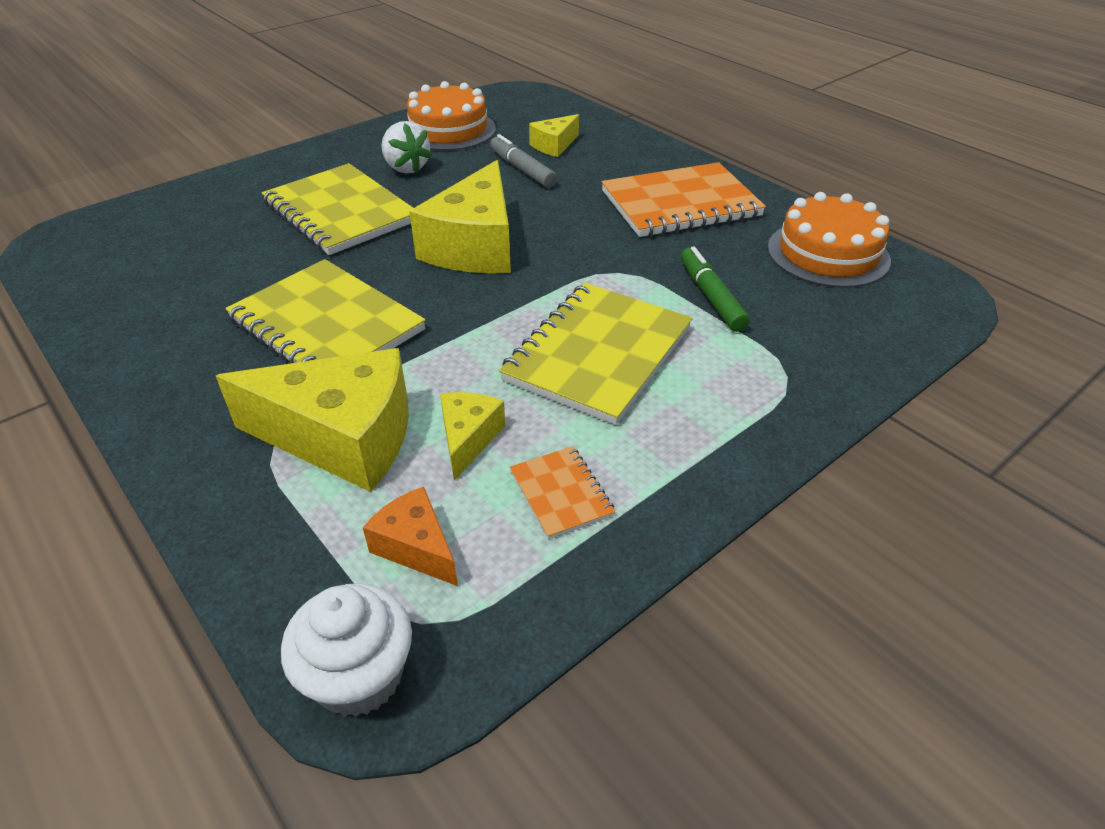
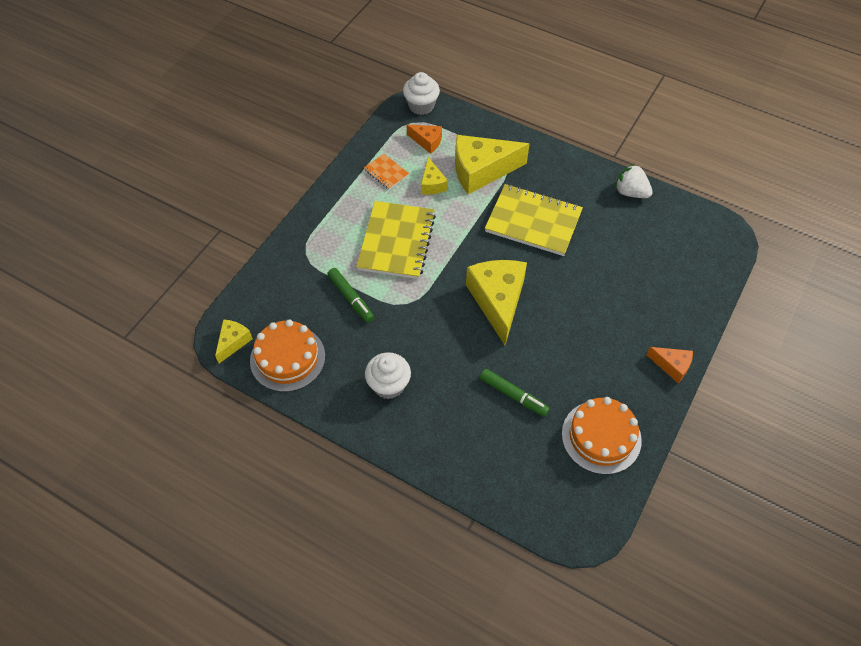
camera: 160 degrees right, 15 degrees up
(311, 155) = (672, 366): none -> orange cheese
(340, 212) = (597, 307): yellow notebook -> none
(406, 168) = (594, 371): white strawberry -> white strawberry (630, 192)
(522, 169) = (513, 395): grey marker -> green marker
(554, 145) = (507, 439): yellow cheese -> yellow cheese (233, 342)
(680, 204) = (389, 385): orange notebook -> white cupcake

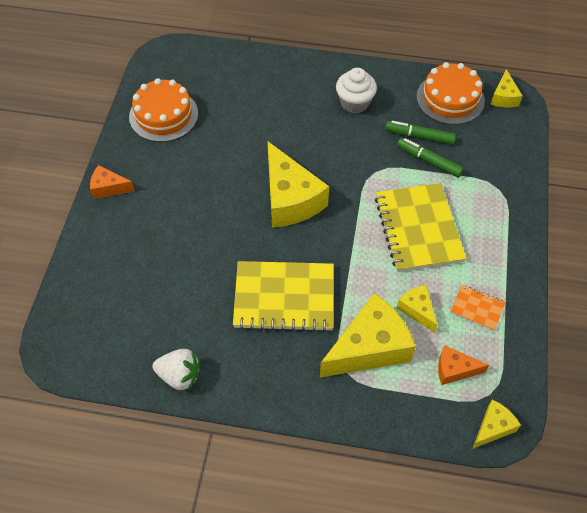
camera: 160 degrees right, 0 degrees up
(421, 106) = (493, 427): white cupcake -> yellow cheese
(513, 395) = (246, 124): green marker -> green marker (419, 136)

